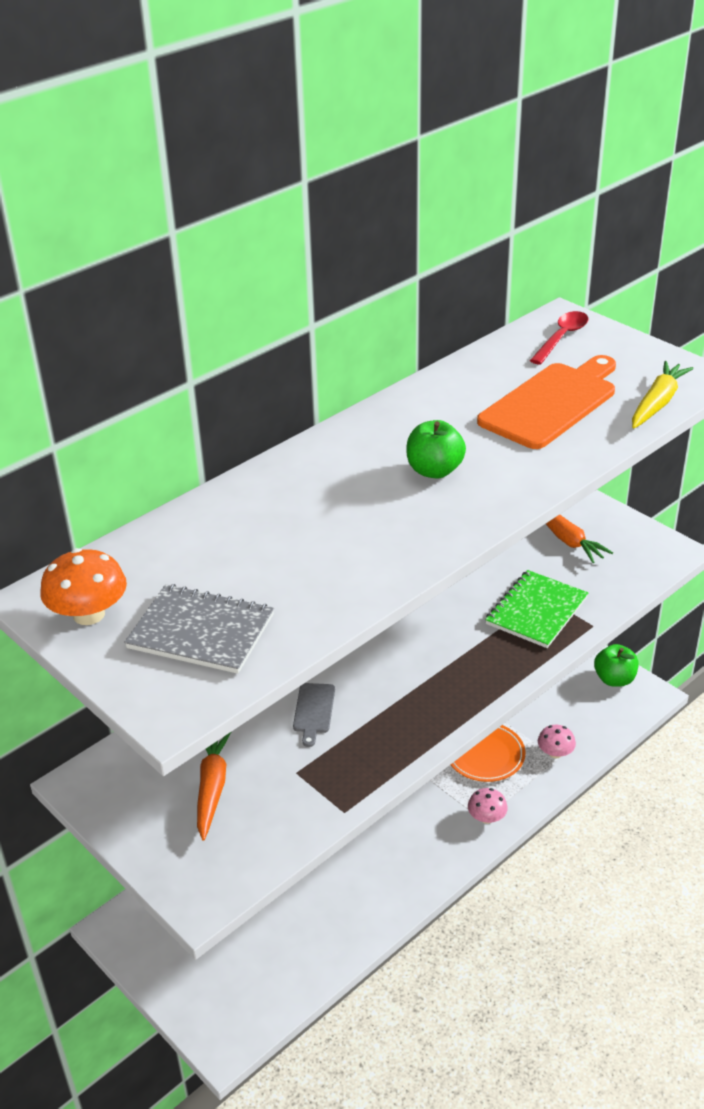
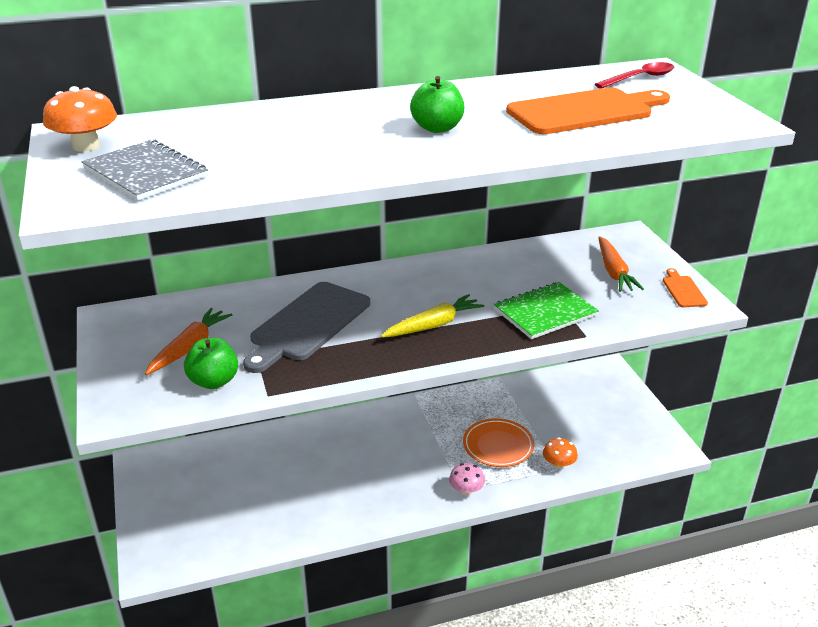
camera: 25 degrees right, 5 degrees down
(313, 711) = (307, 324): grey cutting board -> grey cutting board, size x2.18
(555, 753) = (558, 464): pink mushroom -> orange mushroom
(614, 679) = (650, 428): green apple -> green apple (214, 381)
(642, 539) = (683, 290): none -> orange cutting board
(657, 403) = (683, 129): yellow carrot -> yellow carrot (433, 325)

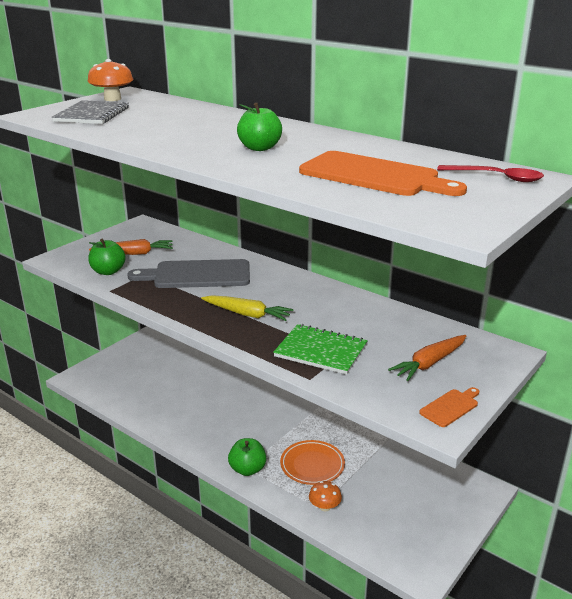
camera: 55 degrees right, 5 degrees down
(466, 490) = (247, 469): pink mushroom -> green apple

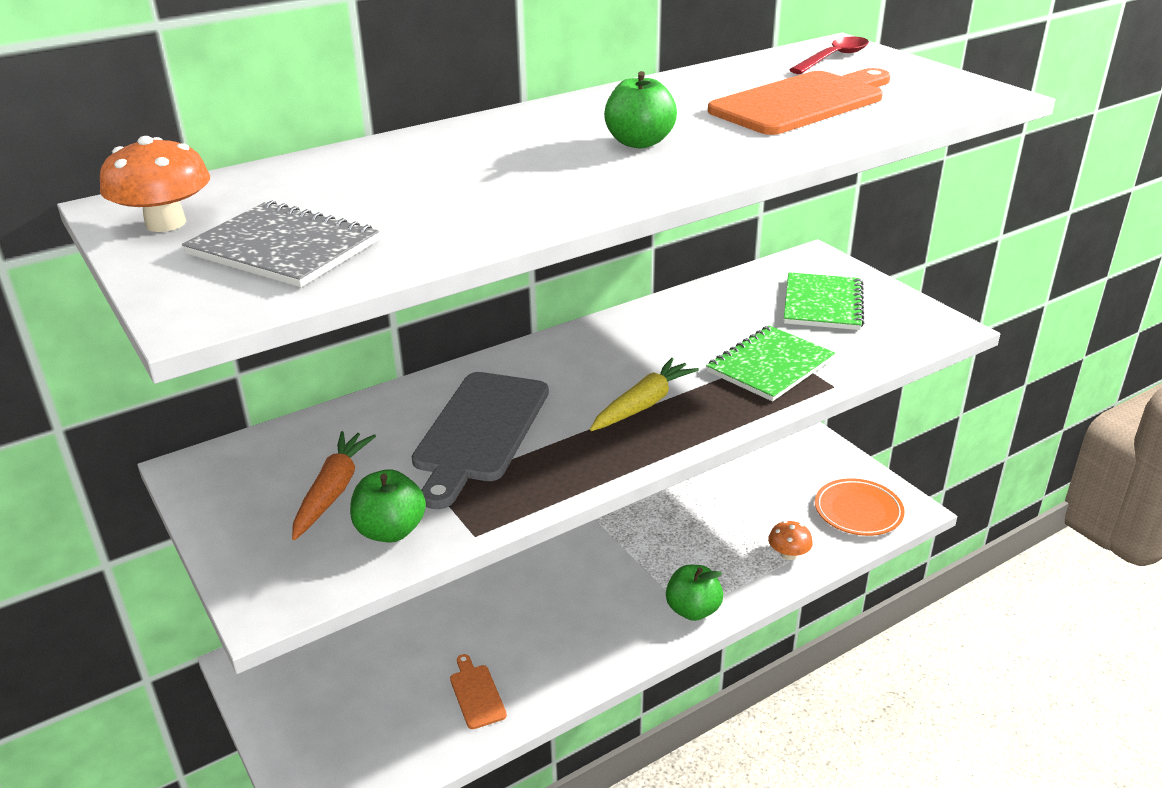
camera: 70 degrees left, 5 degrees up
(312, 465) = (707, 546): orange plate -> orange plate (858, 511)
(429, 363) = (822, 304): orange carrot -> green notebook
(450, 407) = (912, 313): orange cutting board -> orange cutting board (476, 694)

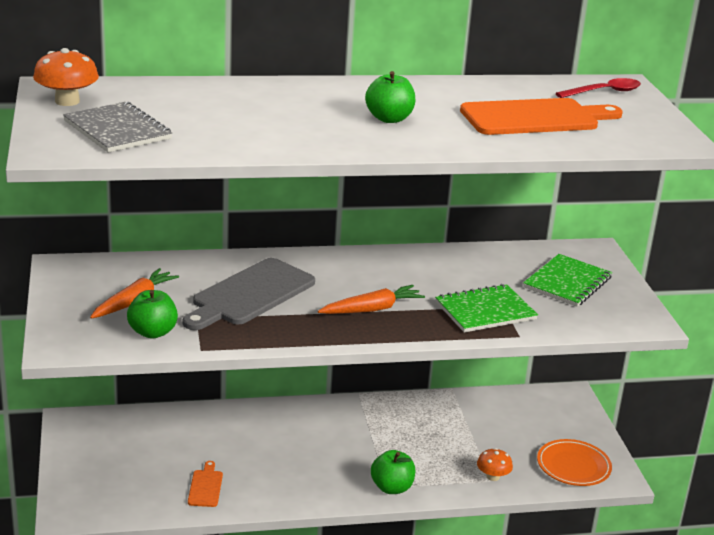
camera: 20 degrees right, 5 degrees down
(643, 404) = (372, 309): yellow carrot -> orange carrot

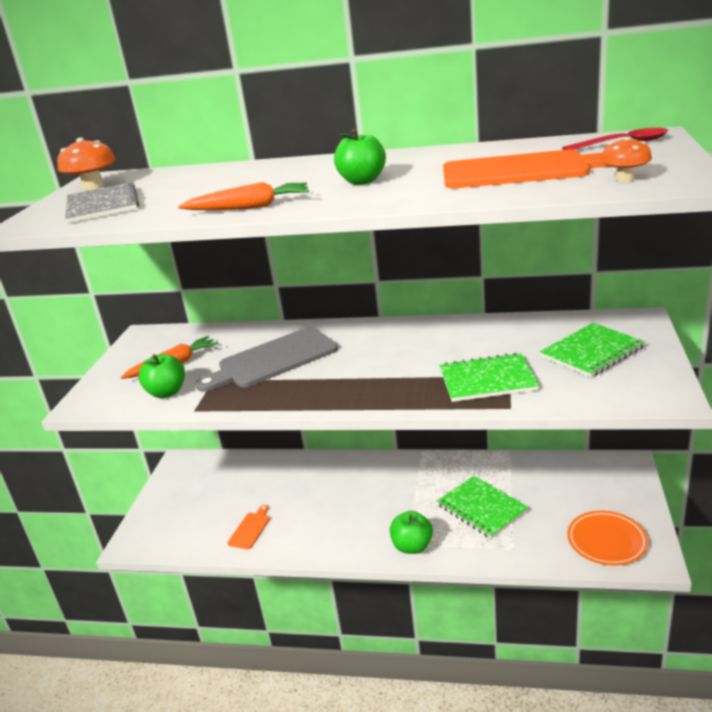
camera: 25 degrees right, 0 degrees up
(372, 309) = (374, 376): orange carrot -> orange carrot (249, 207)
(446, 446) = (482, 508): none -> green notebook
(493, 476) = (516, 544): orange mushroom -> orange mushroom (624, 179)

